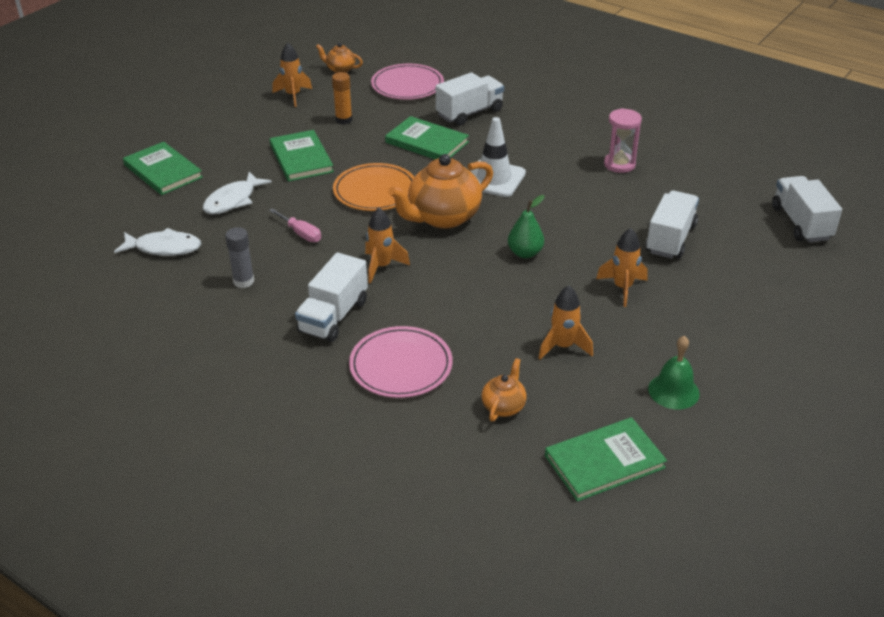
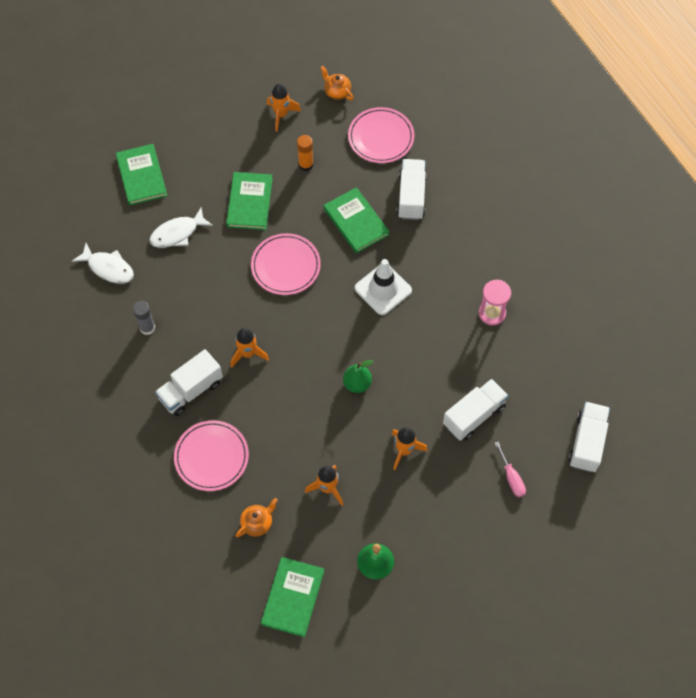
camera: 25 degrees right, 25 degrees up
(301, 233) = (209, 292): pink screwdriver -> pink screwdriver (511, 478)
(375, 191) = (285, 266): orange plate -> pink plate
(443, 217) = (319, 318): orange teapot -> none
(470, 113) = (411, 197): white truck -> white truck turned 75 degrees counterclockwise
(604, 462) = (293, 597): green book -> green book turned 75 degrees counterclockwise

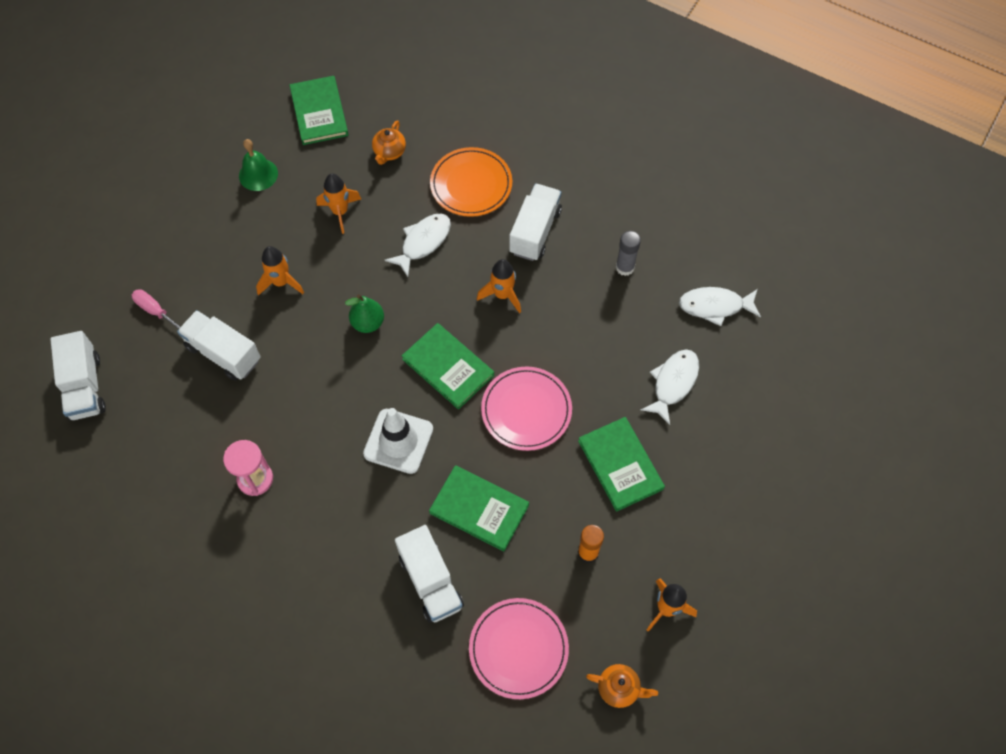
camera: 150 degrees right, 0 degrees up
(141, 176) = (767, 429): green book -> green book (448, 367)
(211, 457) = (471, 184): pink plate -> orange plate
(279, 426) = (423, 242): none -> white fish
(474, 415) = (223, 353): white truck -> white truck turned 105 degrees clockwise

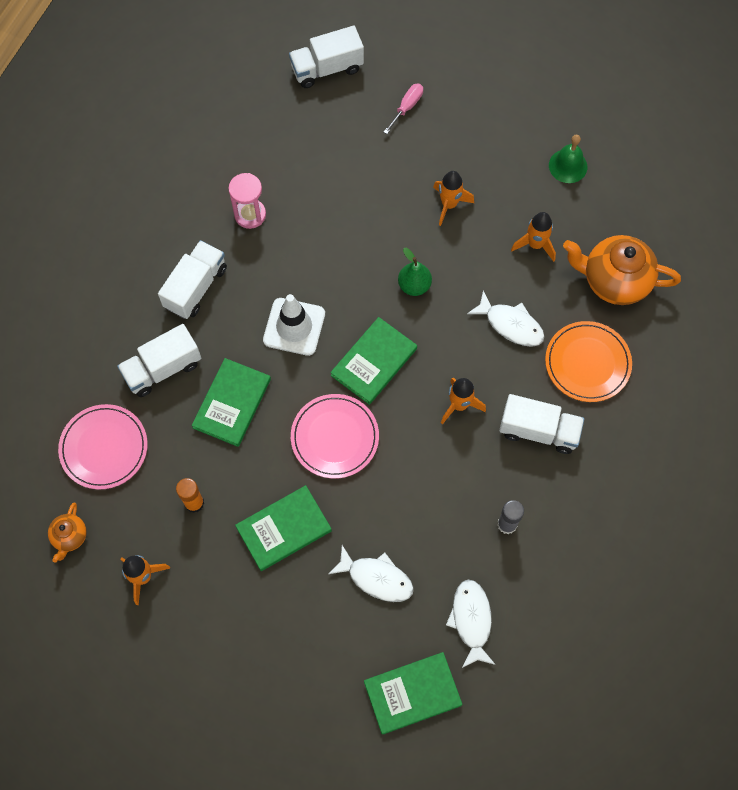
camera: 85 degrees right, 5 degrees up
(223, 353) = (370, 169): white truck -> white truck (196, 287)
(319, 112) = (652, 209): green book -> green book (412, 693)
(389, 152) = (614, 280): orange teapot -> orange teapot, size x2.02

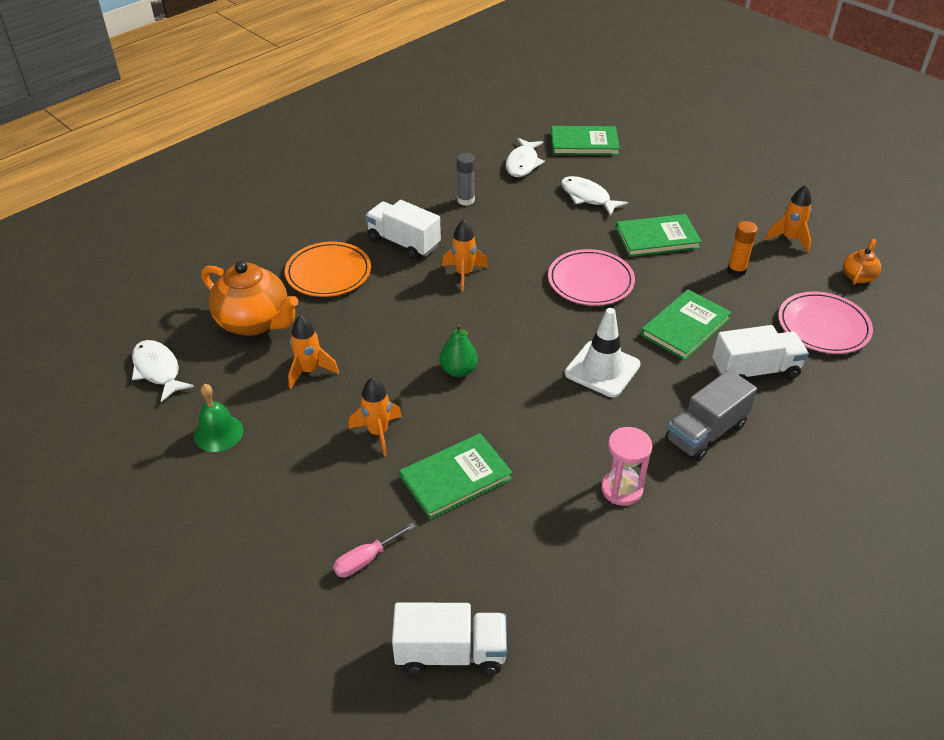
camera: 160 degrees left, 25 degrees down
(196, 287) = (705, 432): white truck -> grey truck
(374, 362) = (530, 322): green book -> green book (455, 478)
(510, 324) = (380, 315): white fish -> white fish (158, 370)

